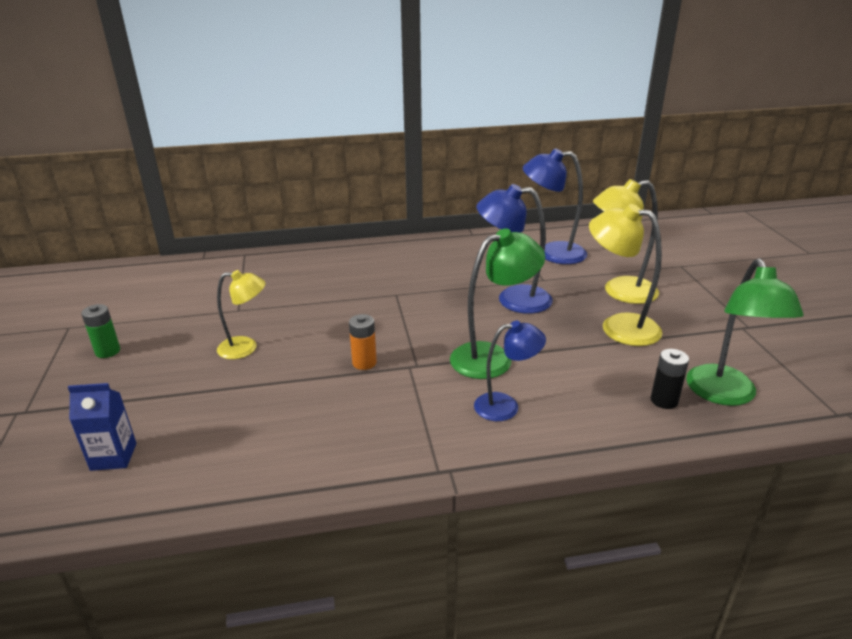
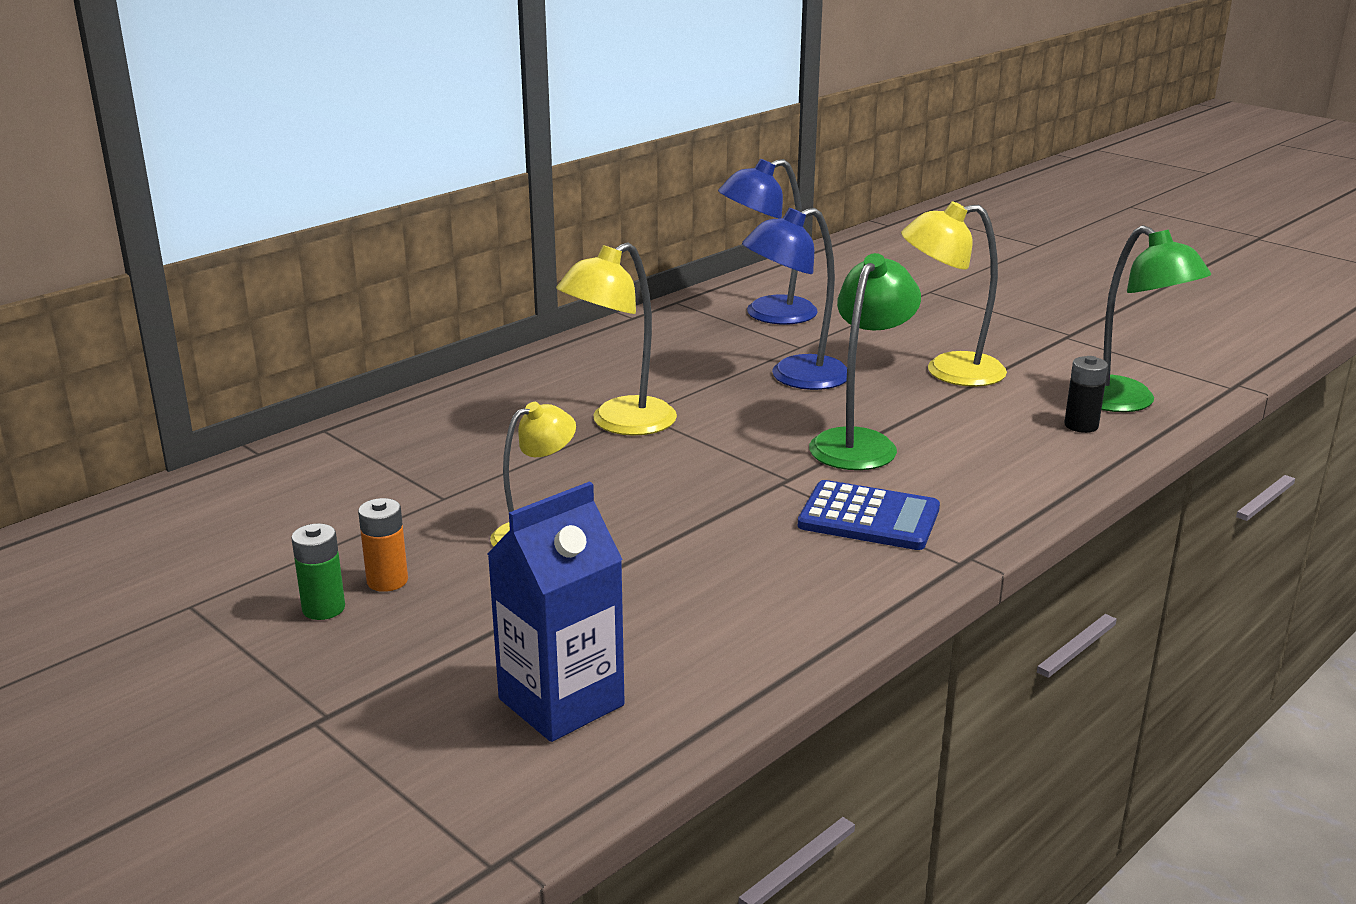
camera: 35 degrees left, 5 degrees down
(113, 457) = (561, 702): blue carton -> blue carton, size x1.61
(364, 363) = (721, 497): orange battery -> orange battery (387, 581)
(426, 412) = (869, 517): none -> blue calculator
(506, 406) = (941, 483): blue lamp -> none
(619, 292) = (902, 336): yellow lamp -> yellow lamp (620, 423)

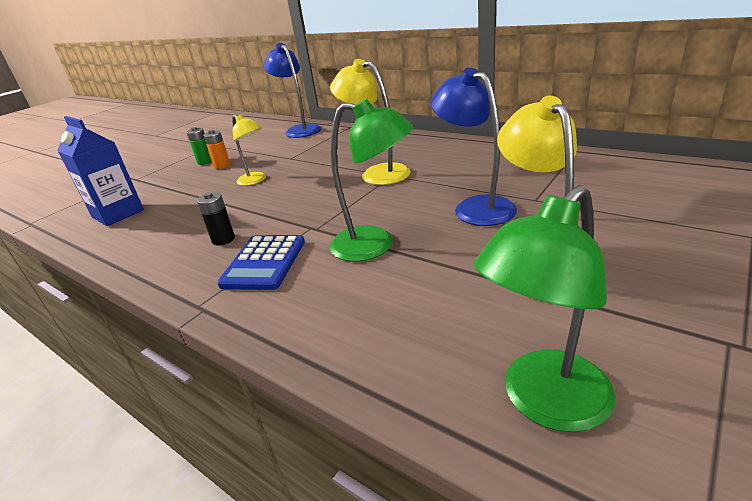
camera: 85 degrees right, 5 degrees up
(767, 314) = (588, 179): blue lamp -> blue lamp (300, 130)
(1081, 425) = (456, 363): black battery -> black battery (223, 239)

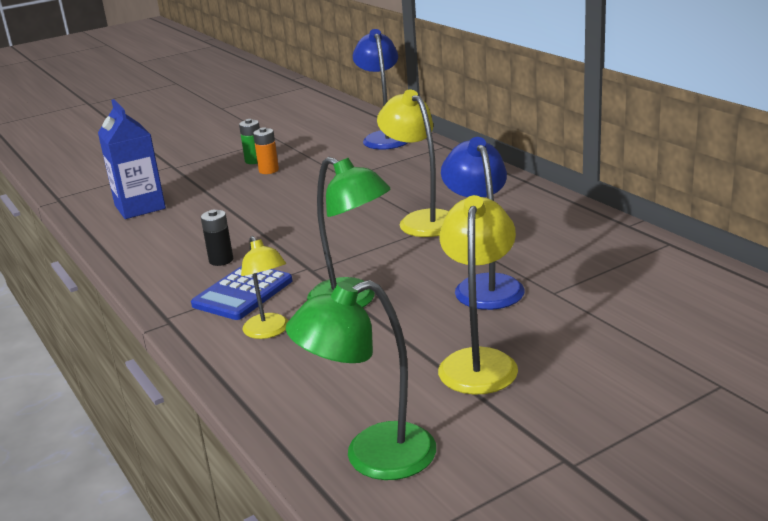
camera: 20 degrees right, 5 degrees down
(255, 181) = (291, 199): yellow lamp -> yellow lamp (269, 331)

